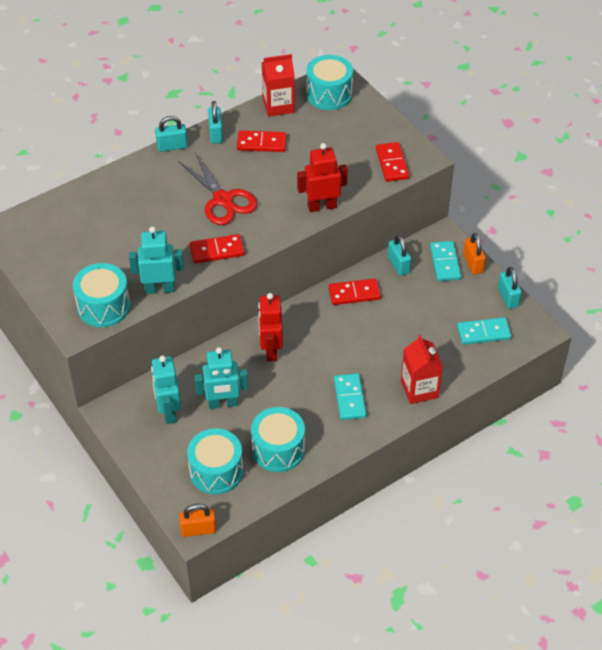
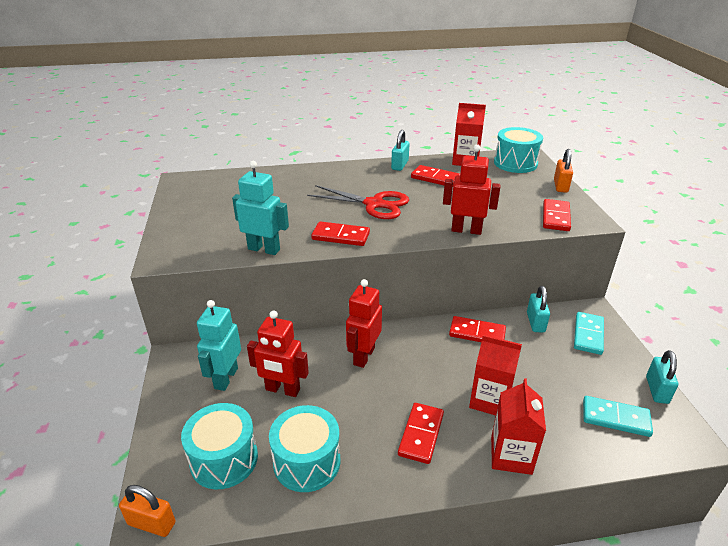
camera: 25 degrees right, 15 degrees down
(103, 306) = (202, 248): turquoise drum -> none
(172, 146) = (357, 164): turquoise padlock -> none
(223, 200) = (374, 204): red scissors -> red scissors turned 60 degrees counterclockwise
(223, 404) = (282, 390): turquoise robot -> red robot
(349, 398) = (421, 434): turquoise domino -> red domino
(388, 352) = (490, 400): none -> red carton
(473, 263) = (621, 344): orange padlock -> orange padlock (560, 186)

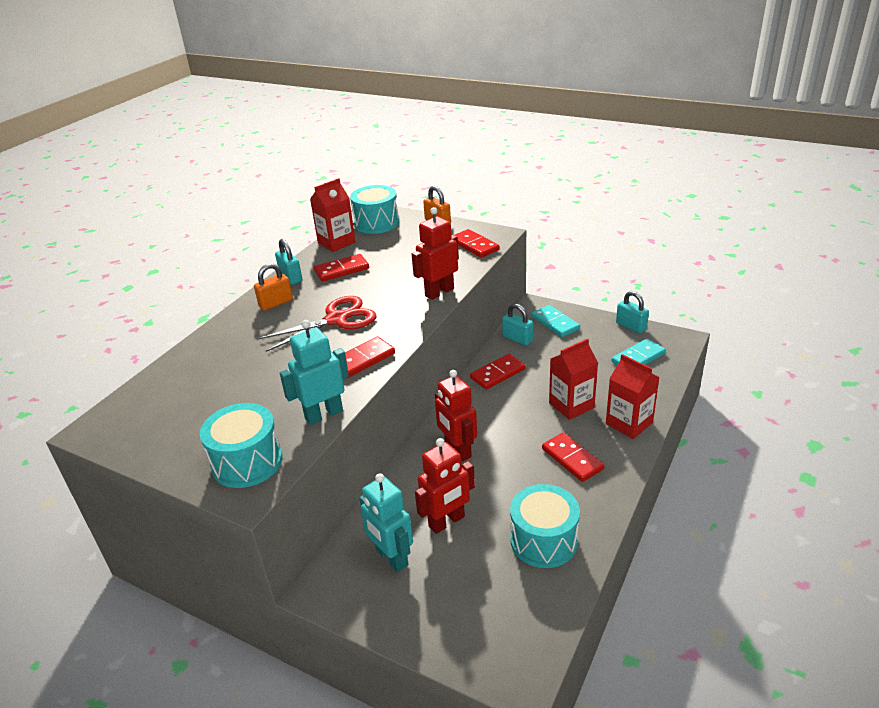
camera: 50 degrees left, 0 degrees up
(152, 523) = (526, 679): orange padlock -> orange padlock (276, 303)
(224, 459) = (494, 597): turquoise drum -> turquoise drum (247, 462)

